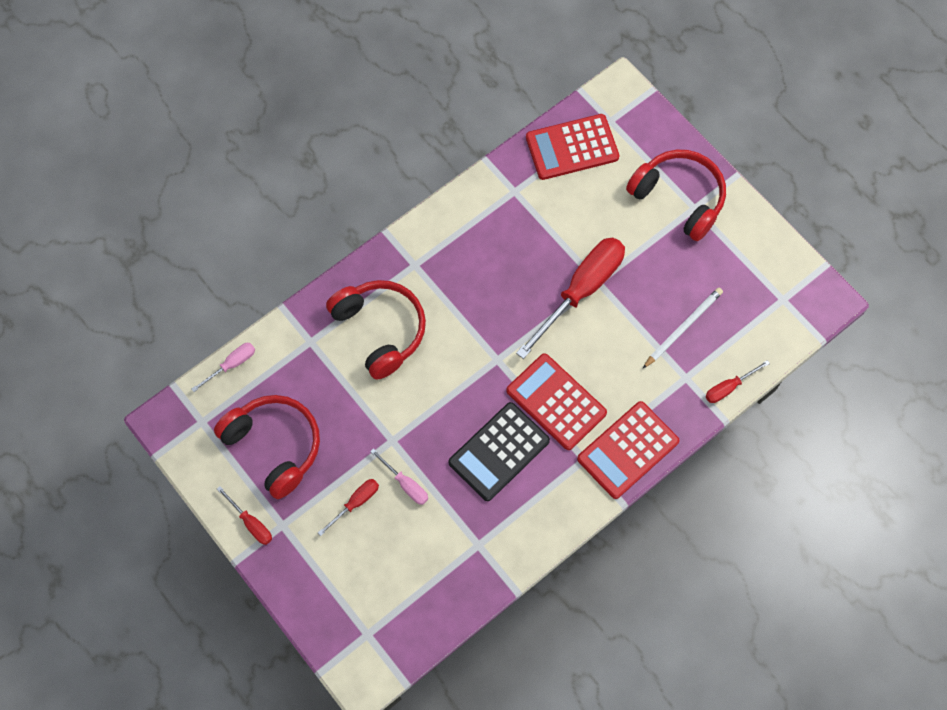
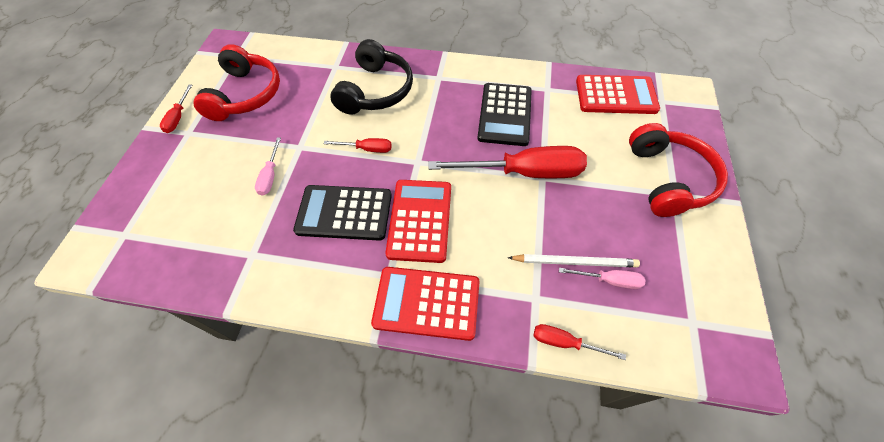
camera: 50 degrees right, 10 degrees down
(232, 364) = (286, 45): pink screwdriver -> pink screwdriver (609, 280)
(355, 503) = (233, 158): red screwdriver -> red screwdriver (367, 149)
(380, 330) = (375, 90): red headphones -> black headphones
(510, 251) = (505, 114): none -> black calculator
(572, 147) = (615, 95): red calculator -> red calculator turned 150 degrees clockwise

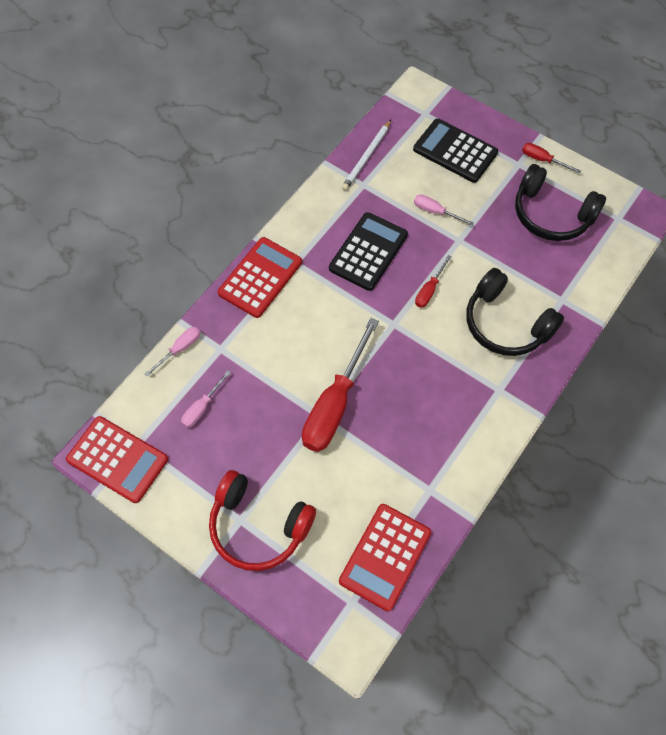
camera: 115 degrees right, 5 degrees up
(245, 94) = (551, 214): red headphones -> black headphones
(420, 220) = (331, 301): red calculator -> red calculator (117, 459)
(505, 114) = (414, 426): black calculator -> black calculator (455, 151)
(565, 342) = (180, 349): red screwdriver -> pink screwdriver
(574, 262) = (230, 392): white pencil -> white pencil (366, 157)

